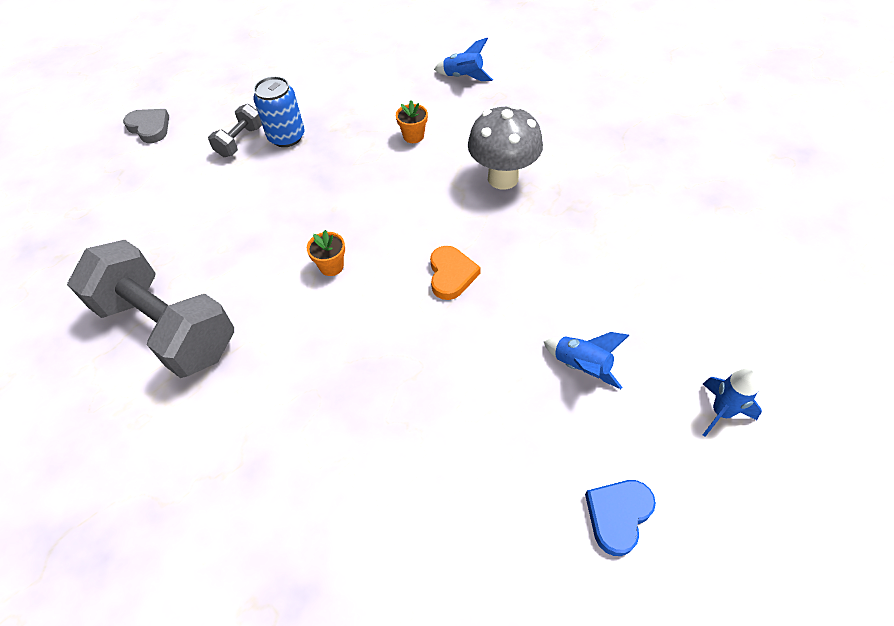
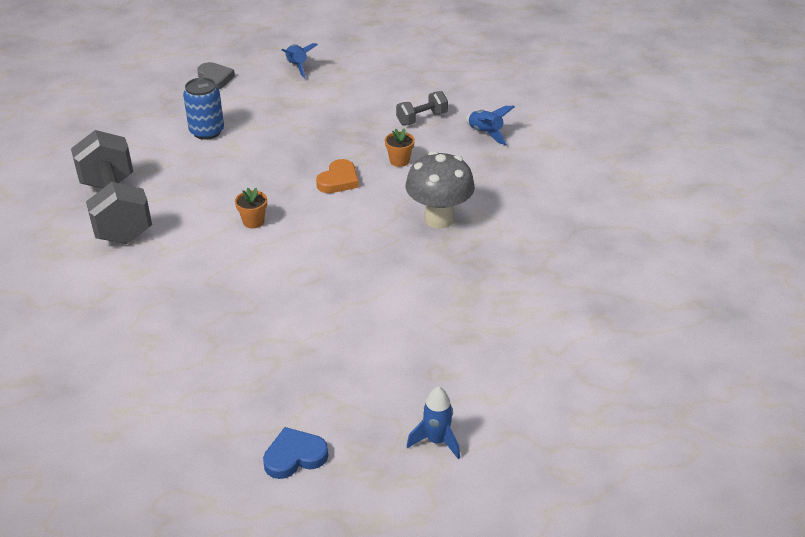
camera: 30 degrees right, 15 degrees down
(240, 141) = (268, 113): grey dumbbell -> grey dumbbell (422, 119)
(286, 137) = (303, 123): blue can -> blue can (207, 131)
(451, 275) = (331, 265): orange heart -> orange heart (338, 180)
(581, 366) = (364, 364): blue rocket -> blue rocket (297, 67)

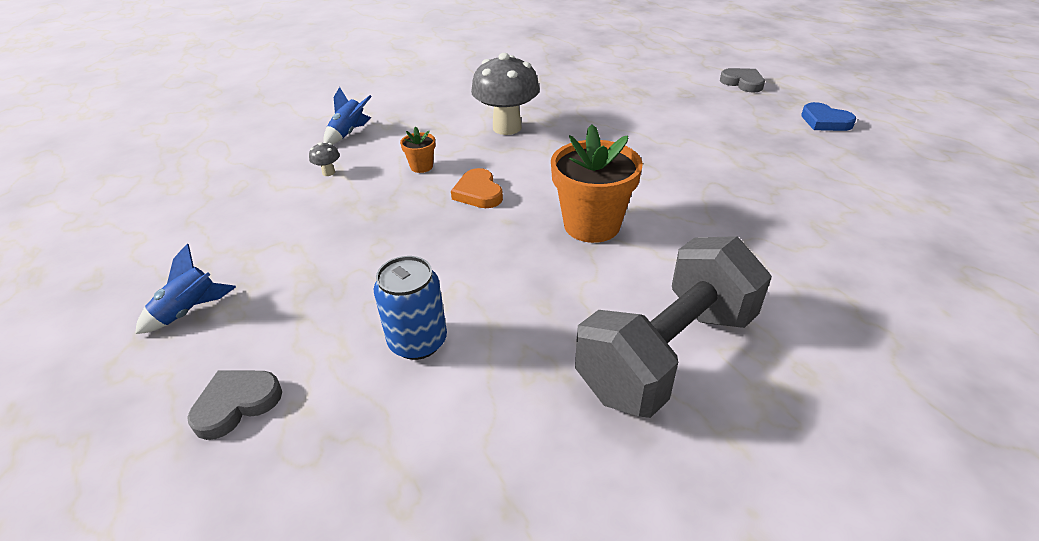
camera: 110 degrees left, 0 degrees up
(253, 221) = (592, 225): orange flower pot -> orange flower pot, size x2.15
(338, 180) = (478, 193): orange heart -> orange heart turned 120 degrees counterclockwise
(422, 119) = (328, 172): grey dumbbell -> grey mushroom
(436, 441) = (743, 83): blue rocket -> grey heart

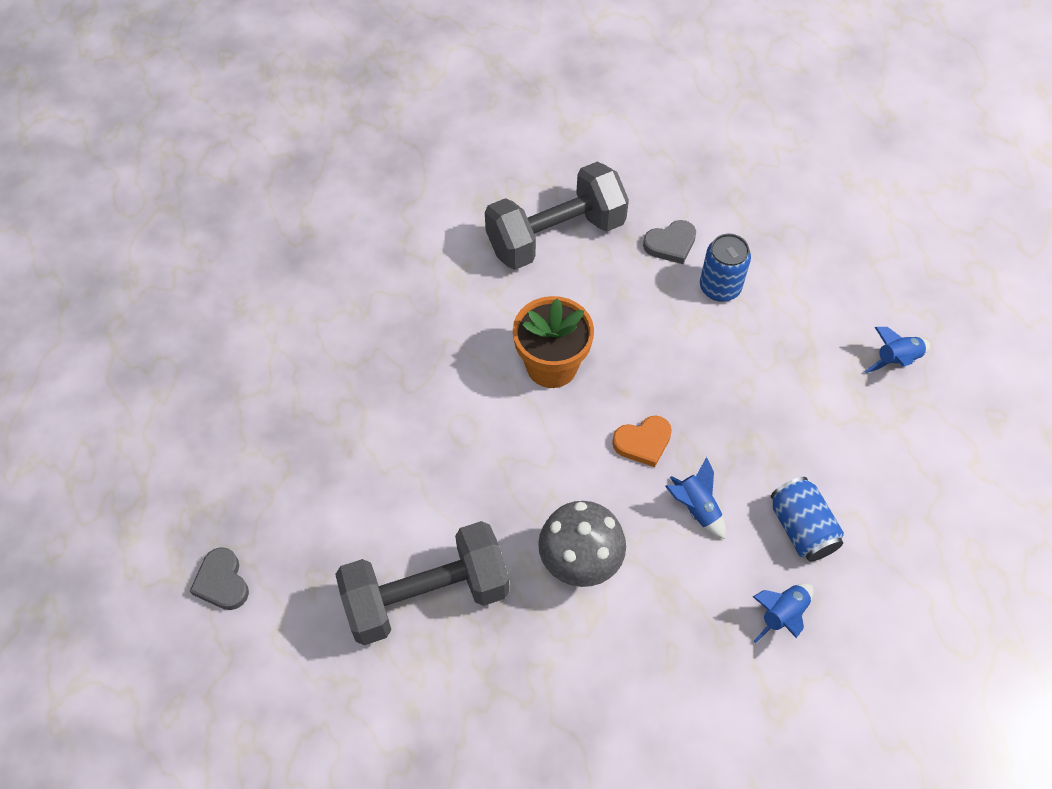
camera: 165 degrees left, 20 degrees up
(236, 404) = (839, 272): grey heart -> grey heart (670, 244)
(328, 172) = (801, 528): grey mushroom -> blue can
(421, 167) = (696, 508): orange flower pot -> blue rocket
(478, 193) = (643, 442): orange heart -> orange heart turned 75 degrees clockwise
(606, 99) = (426, 596): none -> grey dumbbell
(825, 121) = (209, 457): blue heart -> none

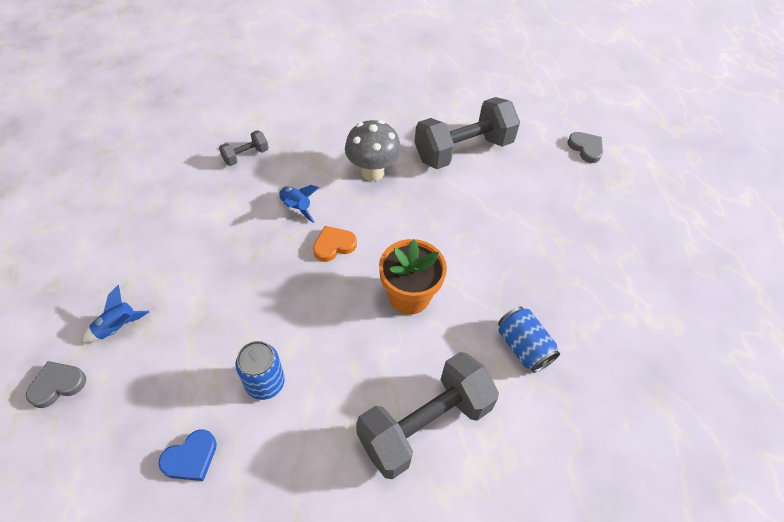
camera: 170 degrees right, 5 degrees down
(670, 244) = (310, 427): grey heart -> grey heart (57, 385)
(782, 615) = (246, 155): blue rocket -> grey dumbbell
(785, 230) = (191, 458): none -> blue heart
(801, 528) = (224, 201): blue can -> blue can (523, 347)

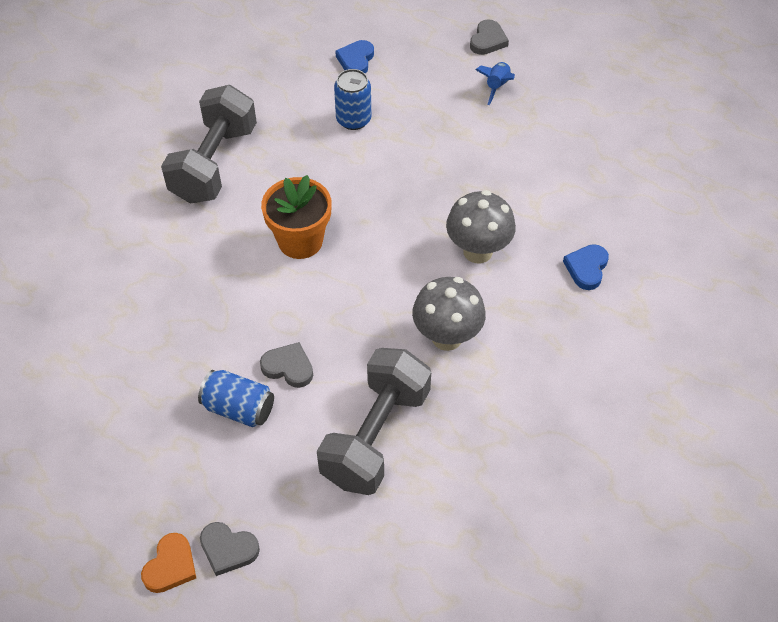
camera: 145 degrees right, 0 degrees up
(246, 155) = (586, 268): grey dumbbell -> blue heart
(296, 207) = (478, 251): blue rocket -> grey mushroom
(334, 245) = (406, 240): orange heart -> orange heart (170, 566)
(486, 215) = (288, 367): none -> grey heart
(523, 347) = (170, 261): blue can -> blue can (239, 408)

